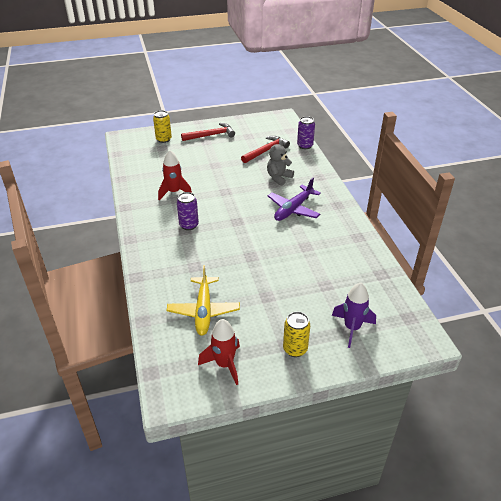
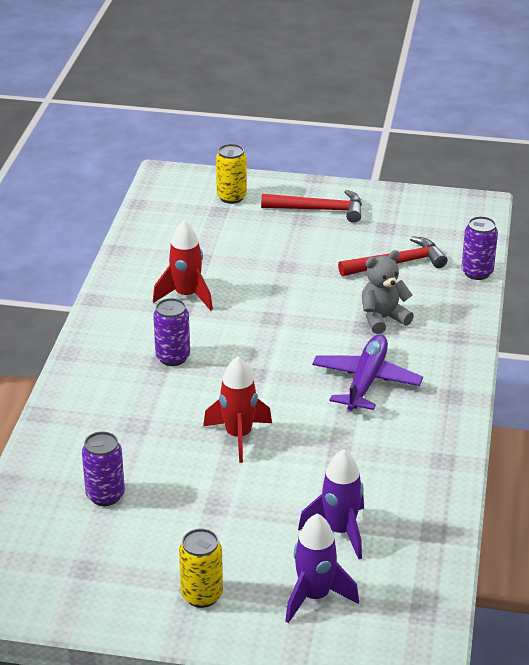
camera: 25 degrees right, 5 degrees down
(203, 311) = (105, 495): yellow plane -> purple can
(224, 364) = (83, 580): red rocket -> red rocket (238, 436)
(293, 209) = (366, 381): purple plane -> purple plane turned 135 degrees clockwise
(338, 289) = (340, 531): none -> purple rocket

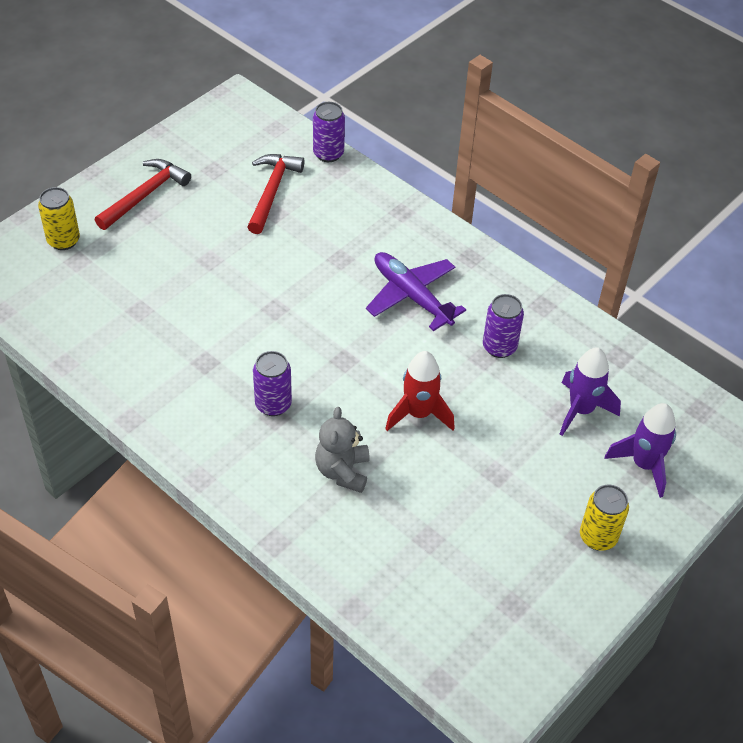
camera: 60 degrees left, 15 degrees up
(105, 495) = (428, 545): purple can -> purple can (499, 347)
(186, 296) = (189, 350): red rocket -> none
(383, 319) = (339, 241): grey teddy bear -> grey teddy bear (342, 471)

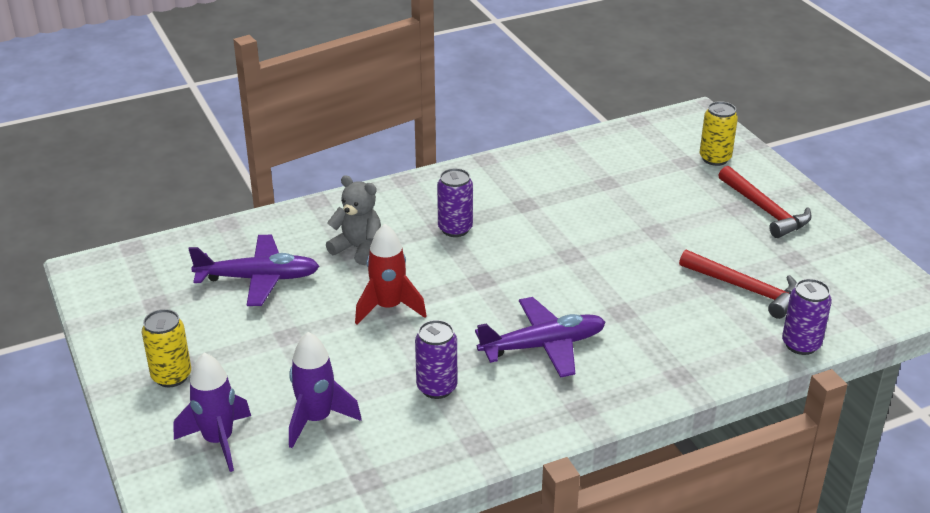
camera: 115 degrees right, 15 degrees down
(431, 534) = (259, 279): none -> purple plane

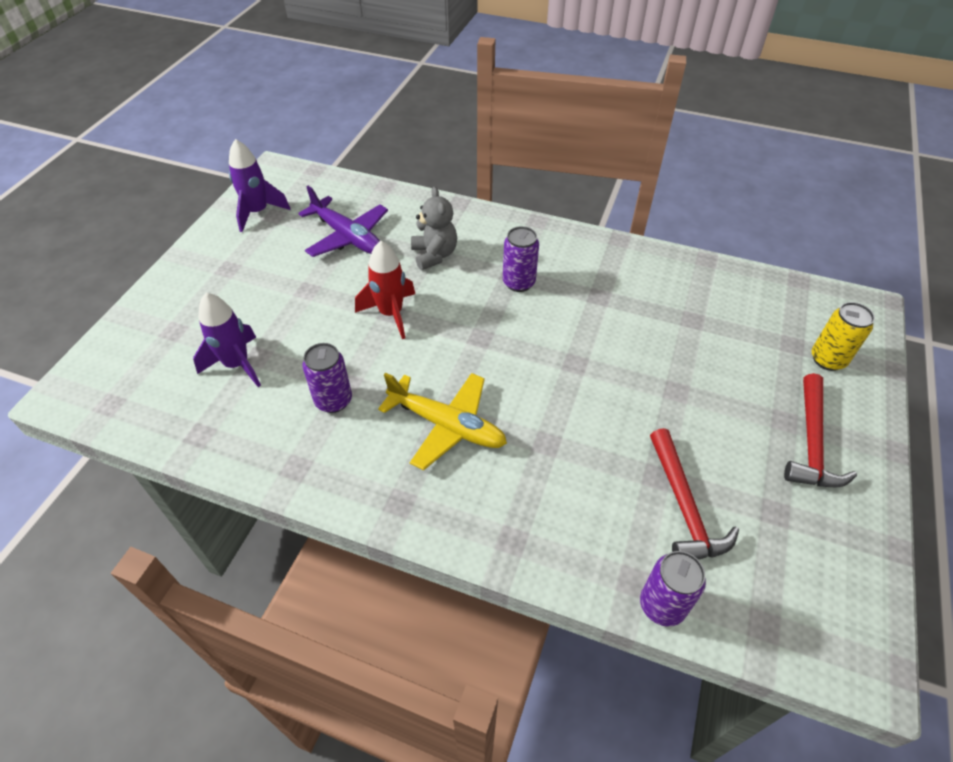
camera: 45 degrees right, 15 degrees up
(171, 376) = (213, 271): yellow can -> none
(218, 441) = (172, 335): purple rocket -> purple rocket (258, 212)
(543, 346) = (447, 425): purple plane -> yellow plane

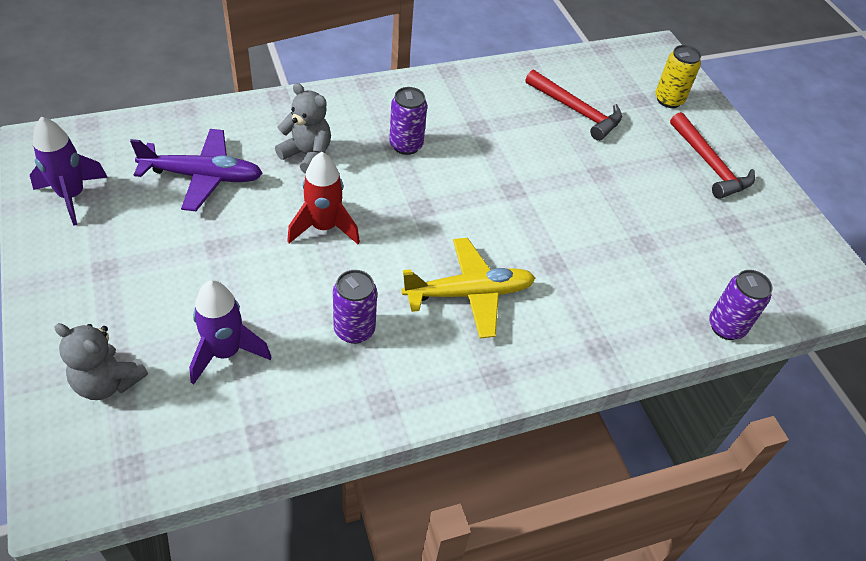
camera: 45 degrees left, 0 degrees up
(155, 342) = (108, 382): none -> grey teddy bear
(684, 506) = (679, 253): red hammer -> red hammer (576, 111)

